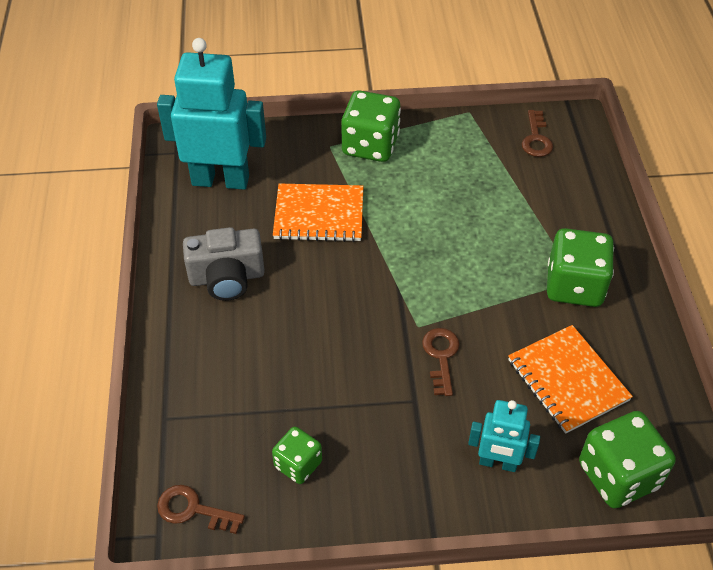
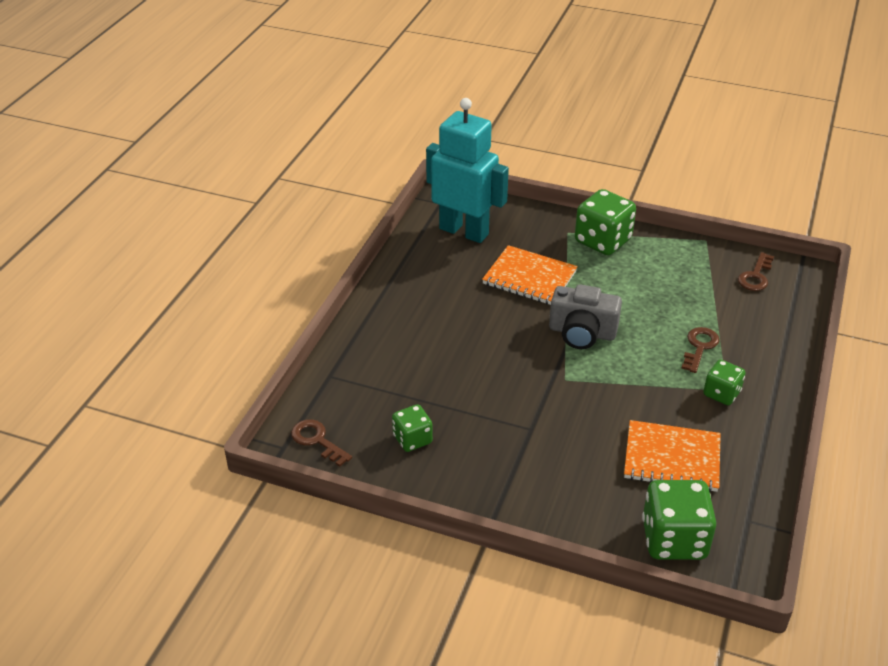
camera: 25 degrees right, 10 degrees down
(227, 278) = (430, 299): grey camera -> grey camera (582, 332)
(441, 356) = (572, 406): brown key -> brown key (699, 347)
(498, 463) = (574, 494): turquoise robot -> none
(567, 380) = (672, 458): orange notebook -> orange notebook turned 75 degrees counterclockwise
(574, 286) = (721, 393): green dice -> green dice, size x0.58

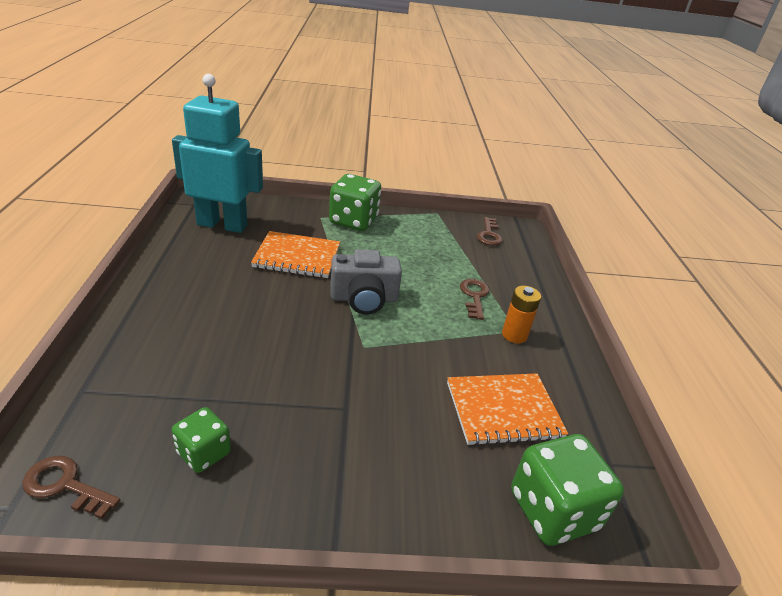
camera: 25 degrees left, 5 degrees down
(721, 393) = (514, 335): green dice -> orange battery

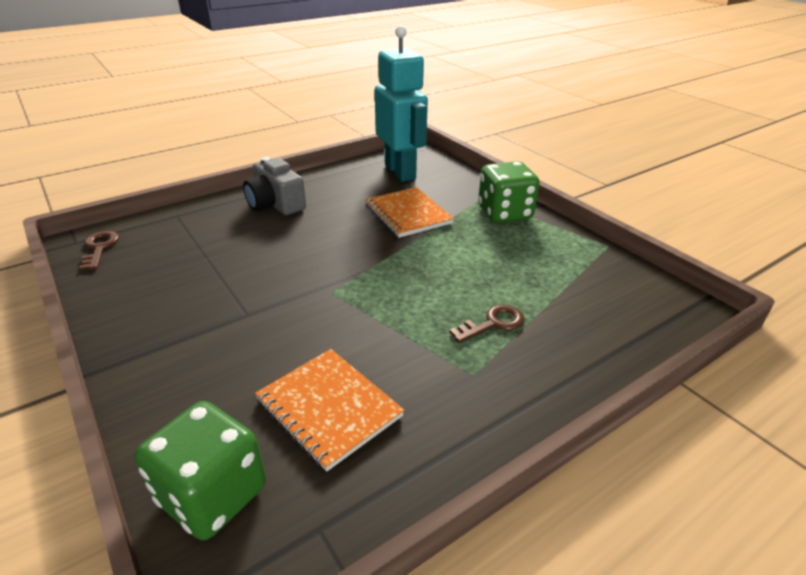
camera: 60 degrees right, 0 degrees up
(204, 453) = (154, 277): green dice -> none
(364, 299) = (396, 265): grey camera -> grey camera (275, 204)
(489, 234) = (631, 291): brown key -> none
(514, 335) = (463, 375): orange battery -> none

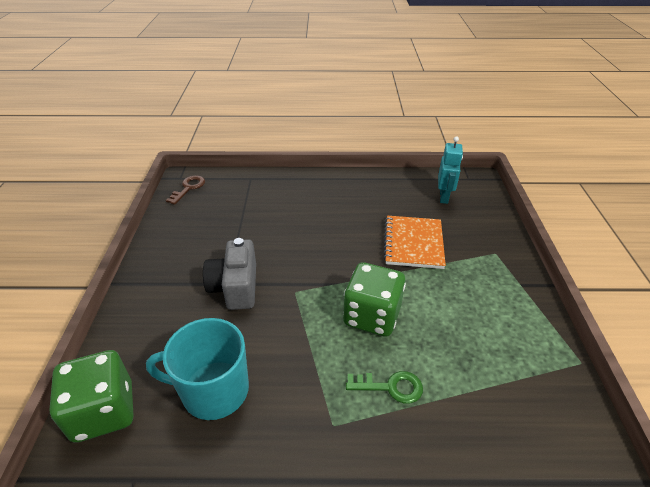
camera: 35 degrees right, 5 degrees up
(275, 204) = (321, 193): grey camera -> grey camera (235, 287)
(329, 408) = (213, 390): orange notebook -> turquoise mug
(400, 172) = (444, 197): turquoise robot -> turquoise robot, size x0.53
(493, 324) = (390, 387): brown key -> green key
(504, 213) = (503, 278): green dice -> green dice (372, 316)

